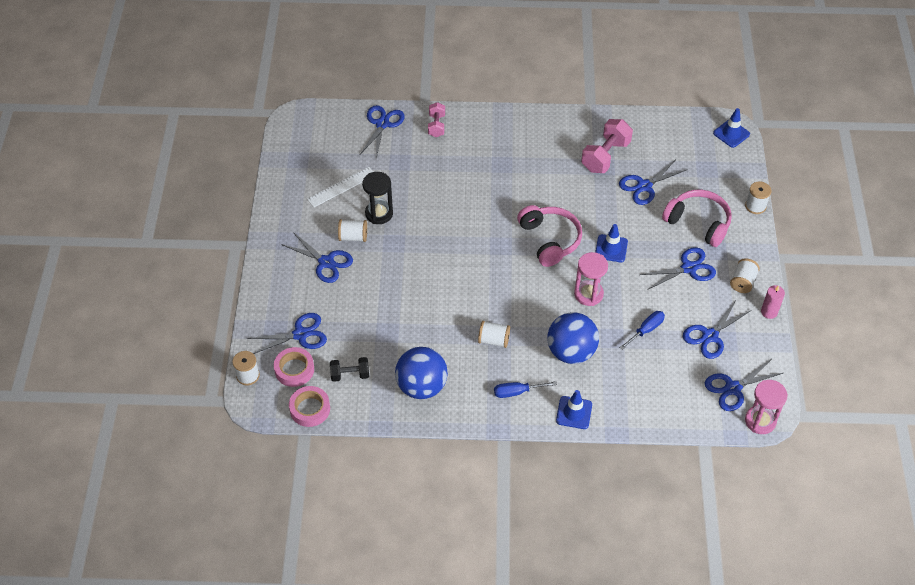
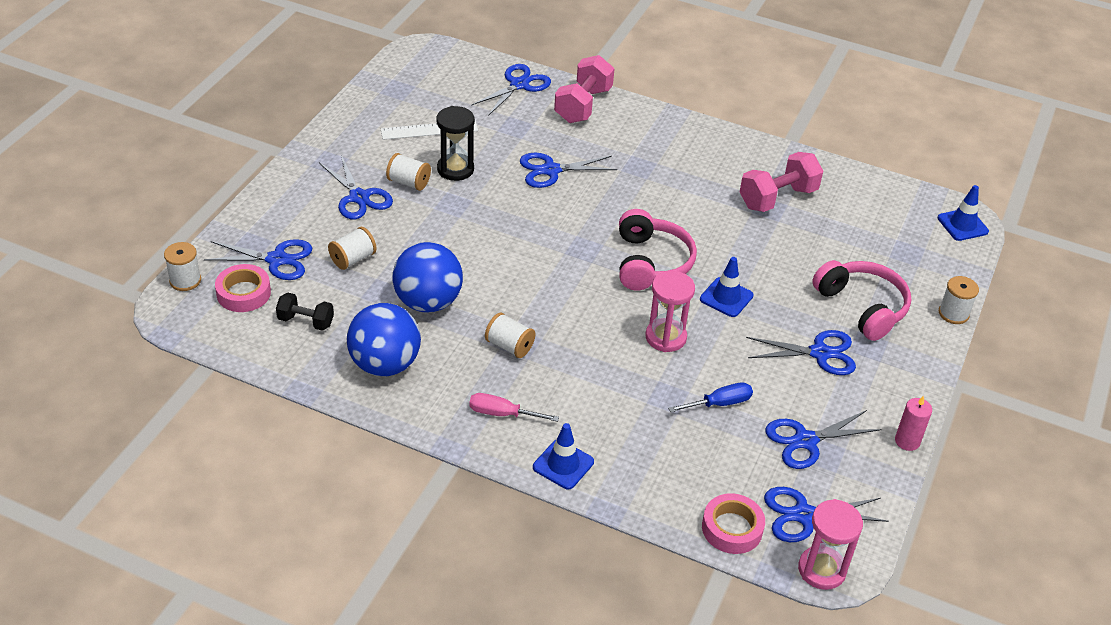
camera: 20 degrees right, 10 degrees down
(310, 409) = (232, 341): pink tape -> pink tape (732, 528)
(436, 126) = (583, 105): pink dumbbell -> pink dumbbell, size x1.68
(517, 392) = (502, 414): blue screwdriver -> pink screwdriver
(571, 352) = (602, 393): blue ball -> blue ball (428, 302)
(644, 186) = (811, 244): blue scissors -> blue scissors (551, 170)
(742, 282) = (888, 393): white spool -> white spool (353, 259)

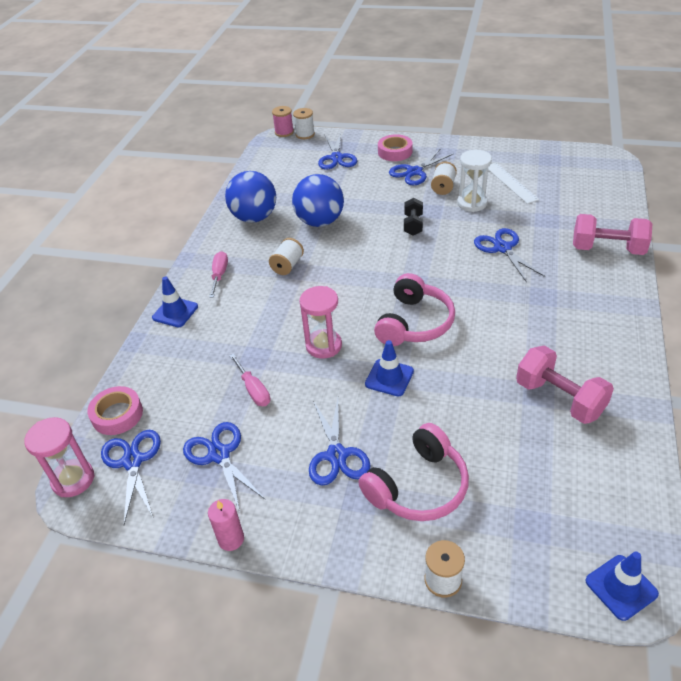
camera: 85 degrees right, 0 degrees up
(161, 302) = (284, 132): none -> pink spool
(243, 293) = (301, 154): pink tape -> pink tape (395, 152)
(306, 321) = (284, 181): black dumbbell -> black dumbbell (413, 225)
(353, 259) = (350, 184): white spool -> none
(455, 169) = (472, 203): black hourglass -> white hourglass
(519, 85) = (606, 211): blue scissors -> none
(650, 262) = (414, 323): pink headphones -> pink headphones turned 60 degrees counterclockwise
(719, 403) = (253, 390): blue screwdriver -> pink screwdriver

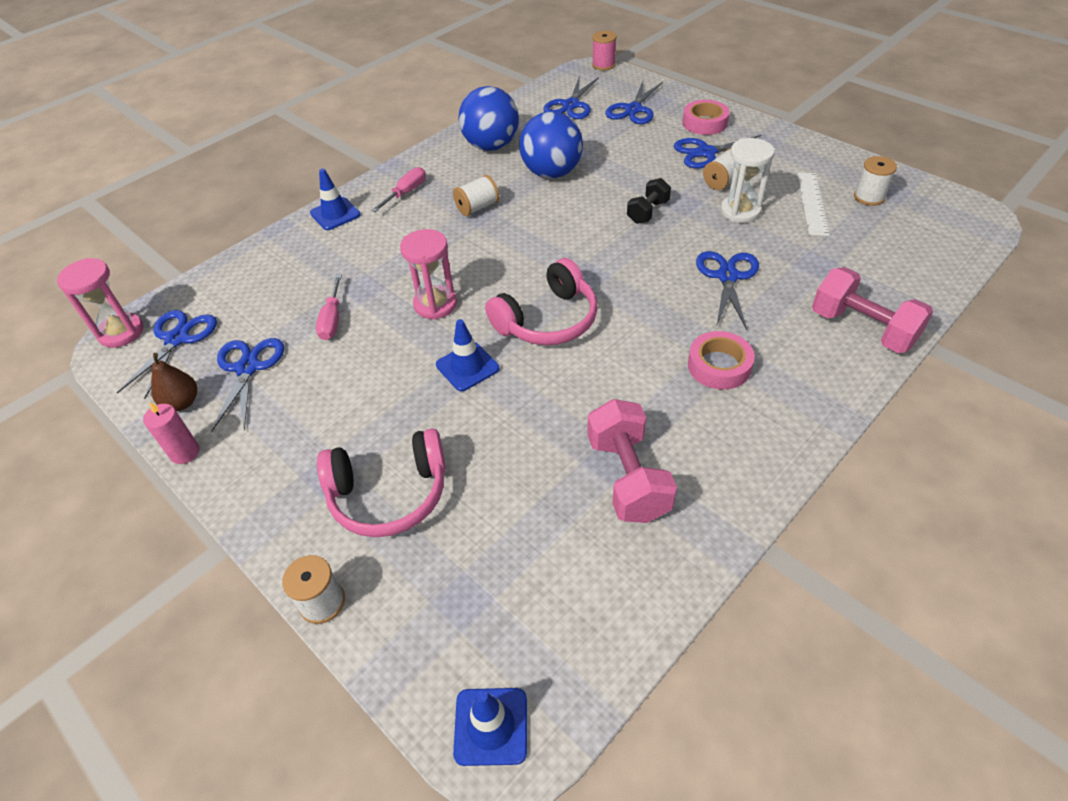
camera: 30 degrees right, 5 degrees up
(117, 415) = (204, 290): pink tape -> pink tape (719, 366)
(189, 505) = (182, 403): none -> brown pear
(305, 134) = (623, 74): white spool -> white spool (869, 197)
(336, 455) = (344, 421): blue scissors -> blue scissors (571, 105)

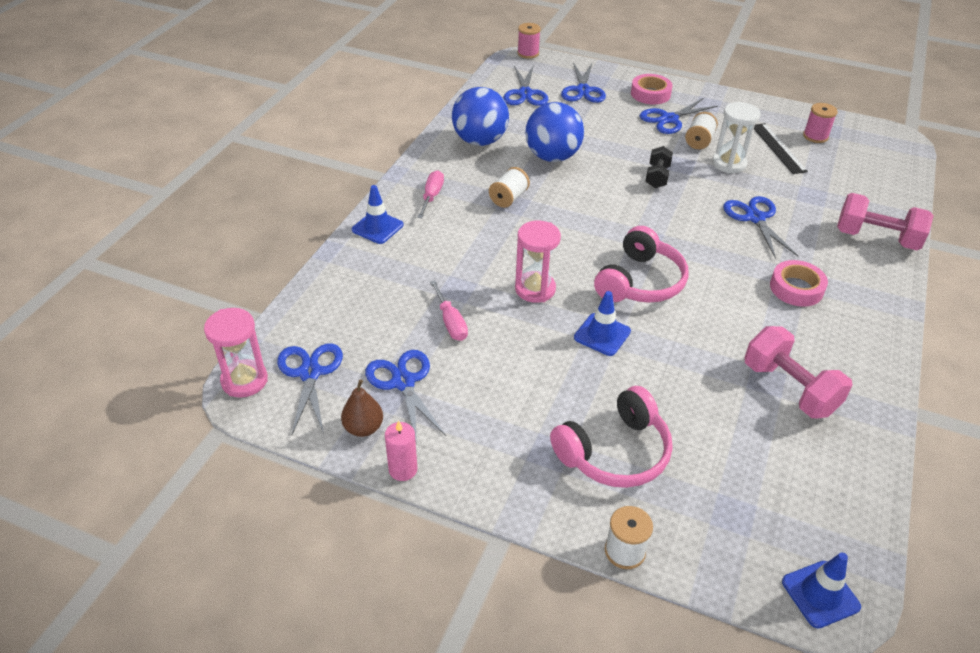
camera: 25 degrees left, 5 degrees down
(812, 203) = (778, 148): white ruler -> black ruler
(869, 197) = (815, 136): white spool -> pink spool

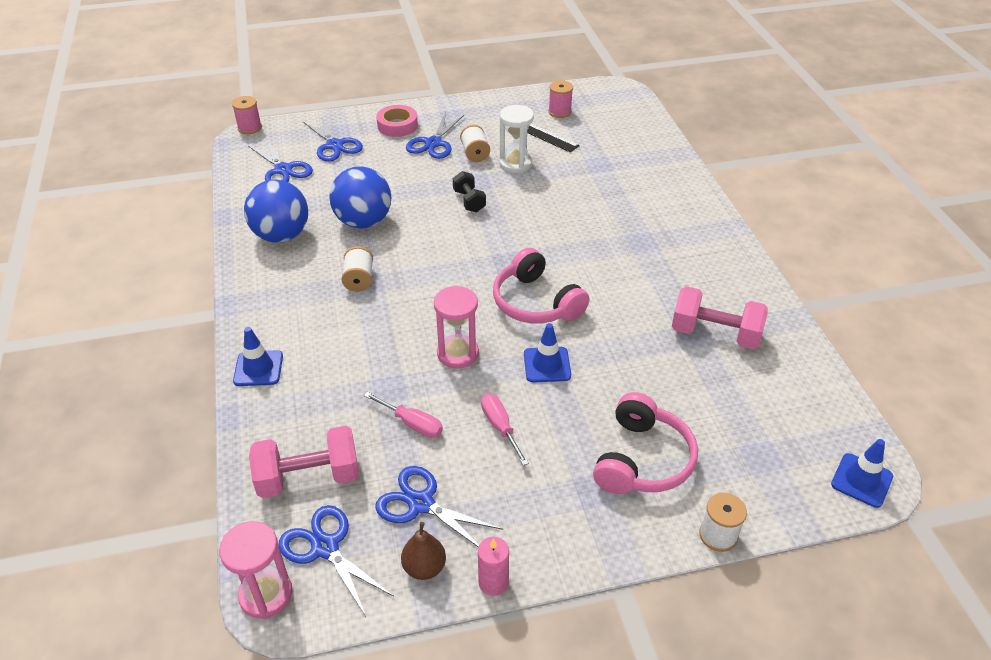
camera: 35 degrees left, 0 degrees up
(432, 196) = (284, 311): pink screwdriver -> pink screwdriver (500, 427)
(640, 282) = (536, 302): pink headphones -> pink headphones turned 150 degrees clockwise
(755, 218) = (575, 203): blue scissors -> none
(796, 288) = (652, 249): pink tape -> none
(876, 238) = (671, 180): pink dumbbell -> pink dumbbell (309, 478)

